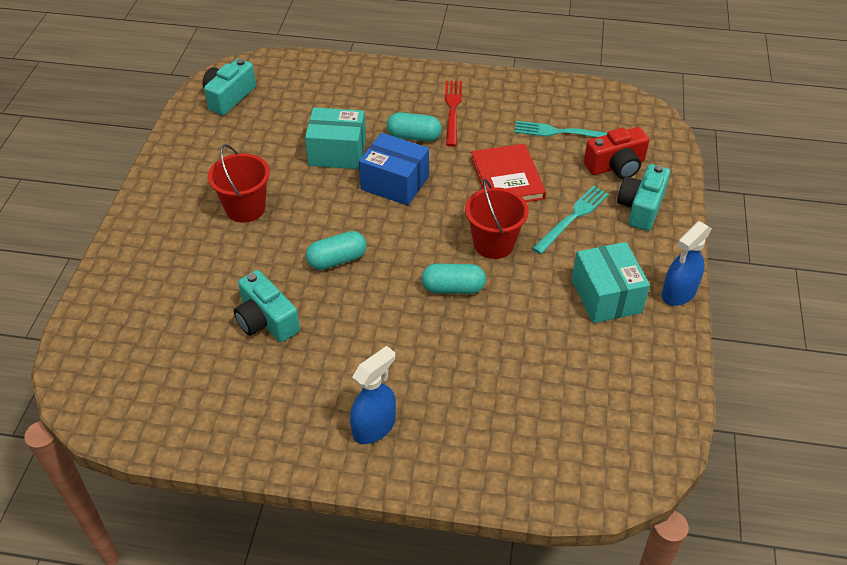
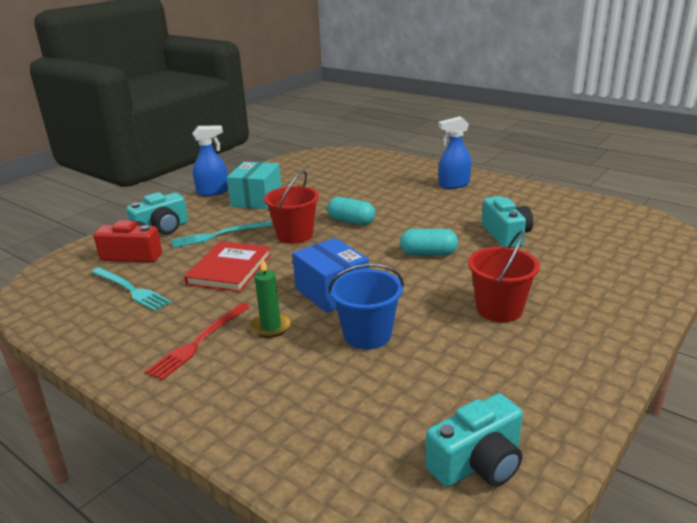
camera: 150 degrees left, 20 degrees down
(337, 152) = (367, 335): turquoise box -> blue bucket
(414, 136) = (271, 327): turquoise capsule -> green candle

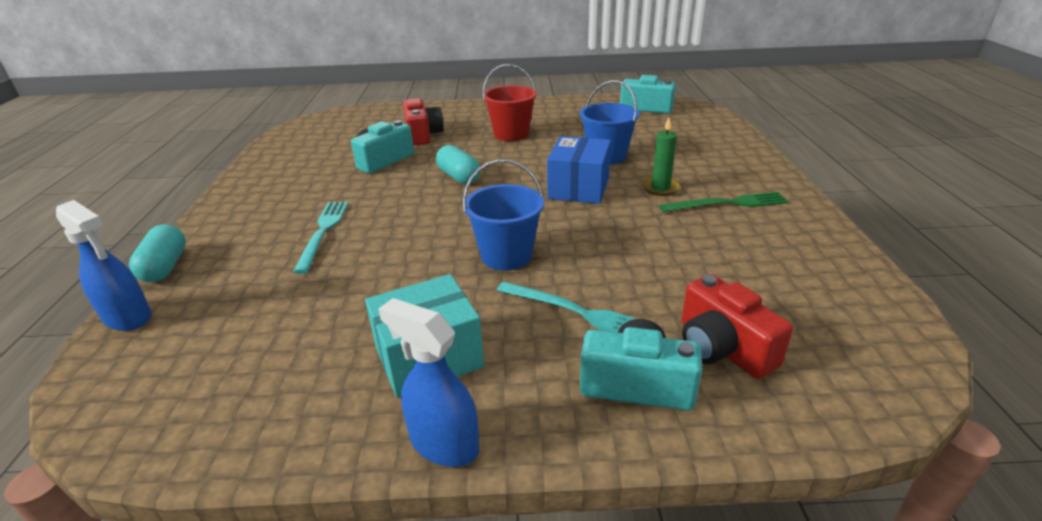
camera: 130 degrees left, 5 degrees up
(131, 290) = (758, 287): turquoise fork -> turquoise fork (323, 232)
(198, 342) = (727, 203): red fork -> green fork
(229, 269) = (628, 253): red book -> none
(295, 235) = (506, 256): red bucket -> blue bucket
(351, 221) = (429, 238): turquoise capsule -> turquoise capsule (165, 267)
(453, 184) = (252, 220): blue spray bottle -> blue spray bottle (128, 318)
(554, 265) = (423, 135): none -> red camera

